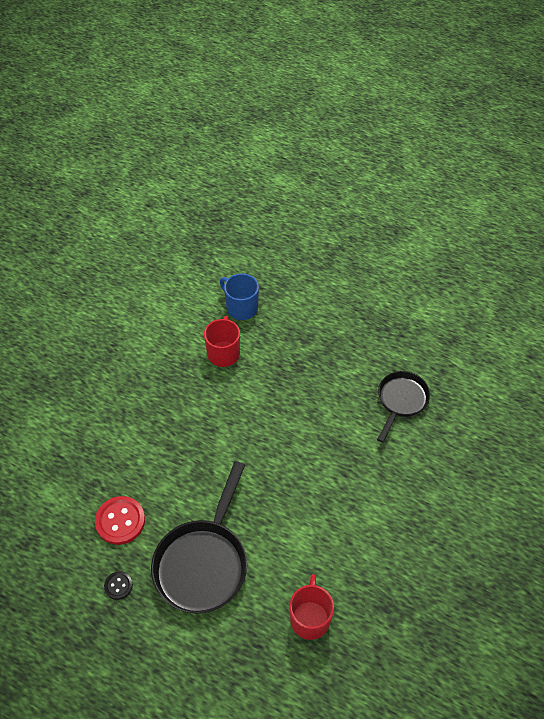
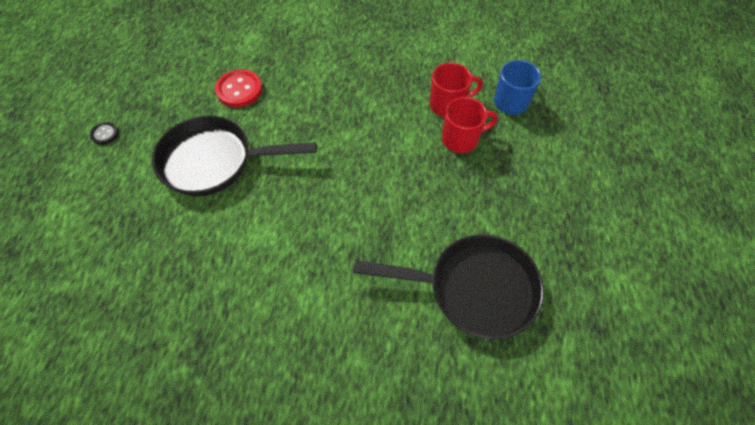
camera: 70 degrees right, 5 degrees up
(118, 586) = (179, 109): black button -> black button (105, 134)
(310, 618) = (175, 269): red mug -> red mug (461, 139)
(401, 401) = (473, 289): black pan -> black pan, size x1.62

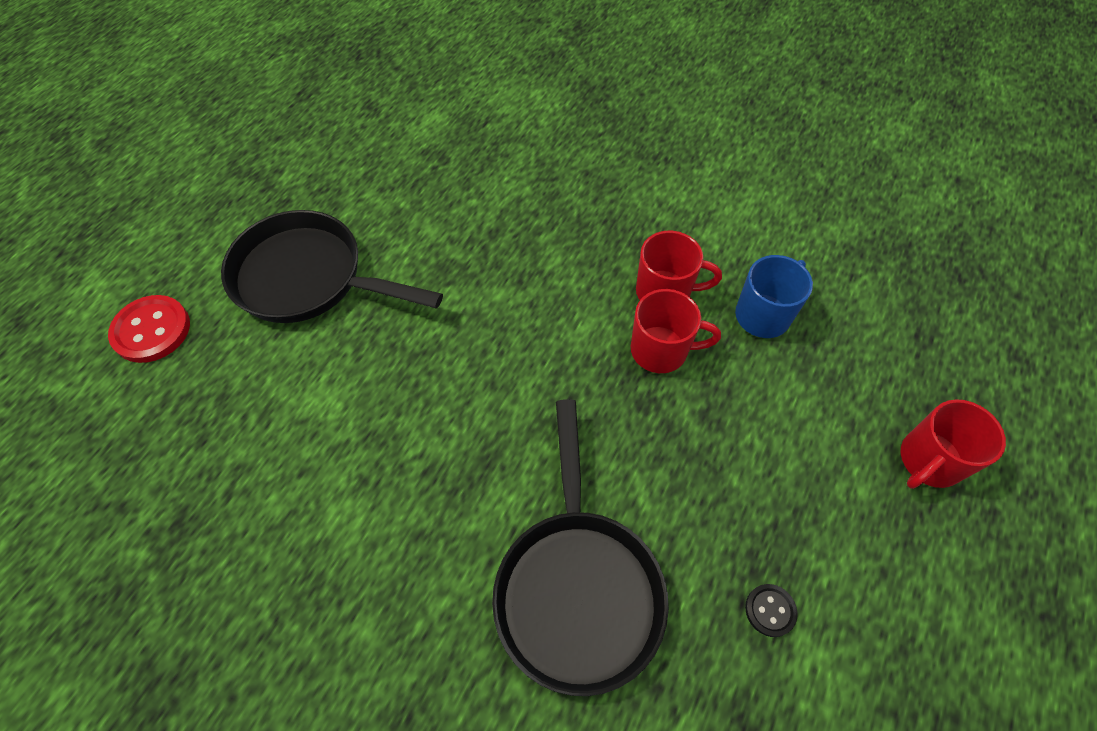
camera: 20 degrees right, 0 degrees up
(105, 134) = (193, 200): black button -> black button (770, 610)
(239, 90) = (385, 187): red button -> red button (152, 330)
(473, 289) = (577, 586): black pan -> black pan turned 60 degrees clockwise
(634, 155) = (928, 461): none -> red mug

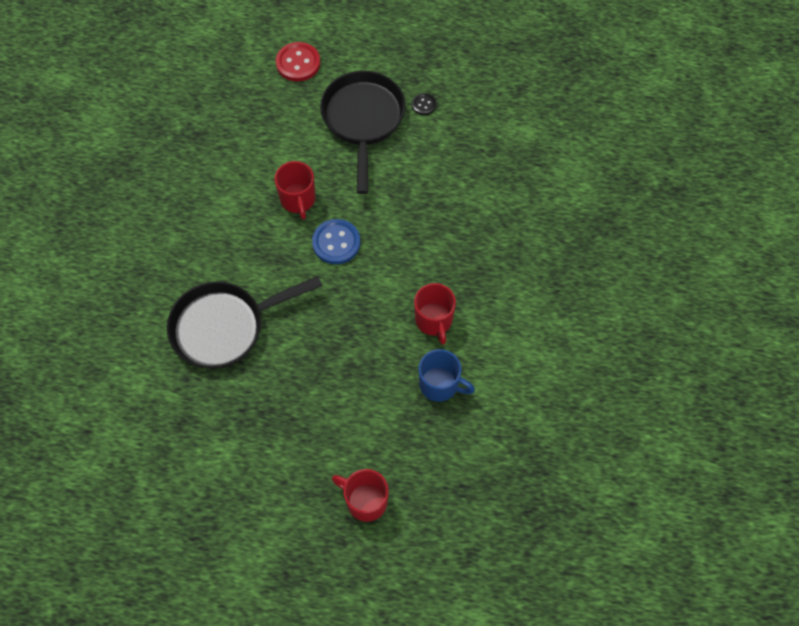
camera: 70 degrees right, 5 degrees up
(493, 372) = (336, 242): none -> blue button
(661, 350) = (387, 329): red mug -> red mug (298, 200)
(770, 610) = (242, 425): black button -> black button (424, 105)

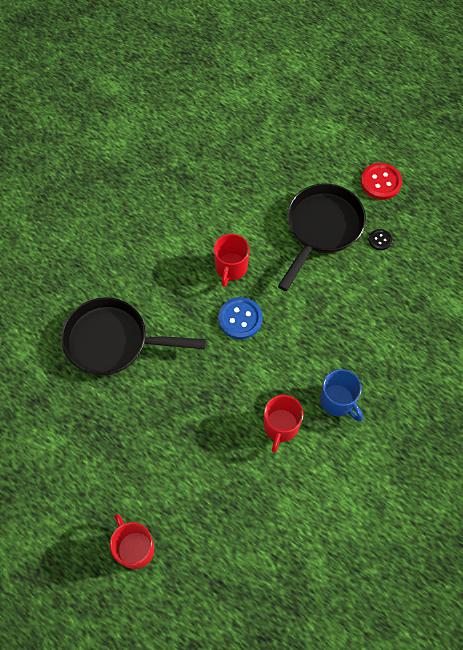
camera: 30 degrees right, 0 degrees up
(298, 63) = (297, 157): red button -> red button (380, 182)
(440, 385) = (253, 484): blue mug -> blue mug (338, 401)

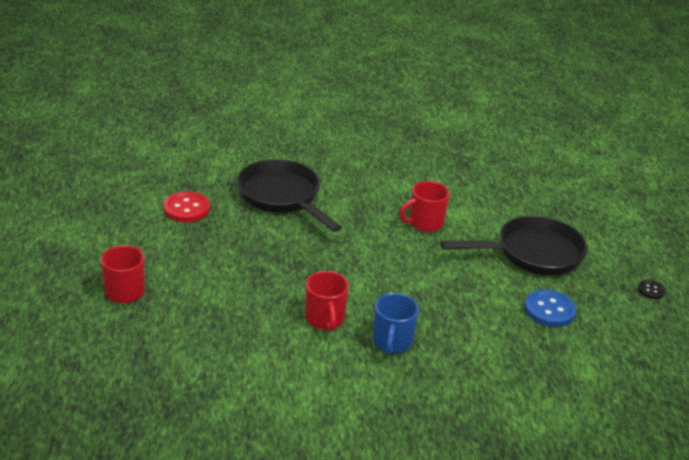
camera: 45 degrees right, 30 degrees down
(240, 319) = (388, 249): blue button -> blue button (549, 310)
(280, 426) = (325, 319): red mug -> red mug turned 75 degrees counterclockwise
(380, 182) = (628, 265): red button -> red button (186, 208)
(380, 240) = (575, 292): black button -> black button (651, 290)

